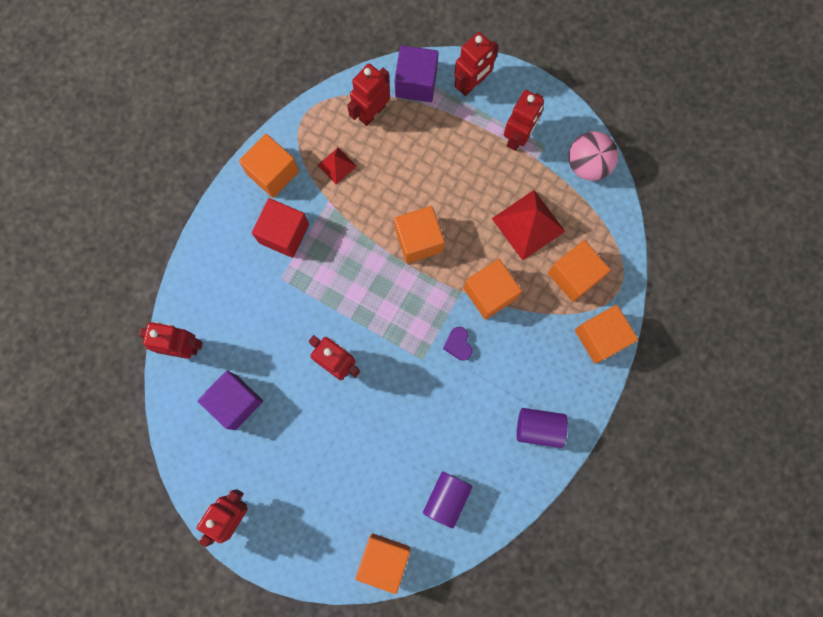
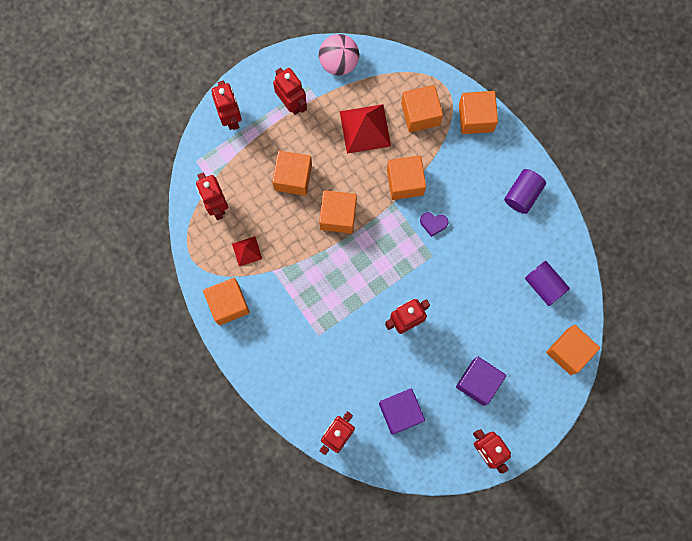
camera: 65 degrees left, 0 degrees up
(284, 233) = (283, 317): red cube -> none
(416, 83) = (208, 159): purple cube -> purple cube (478, 382)
(438, 175) = (293, 177): none -> orange cube

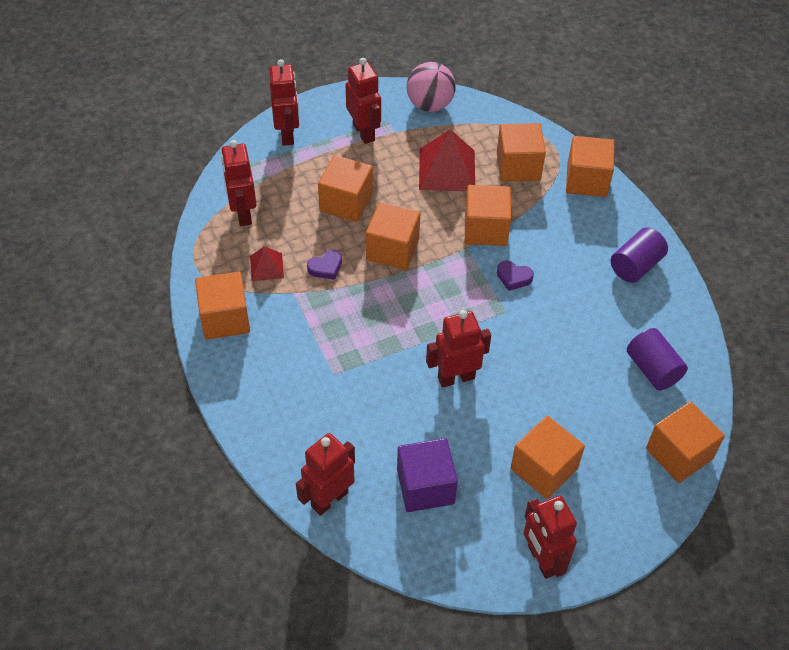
camera: 10 degrees right, 25 degrees down
(291, 242) = (326, 267): none -> purple heart
(478, 382) = (544, 469): purple cube -> orange cube

